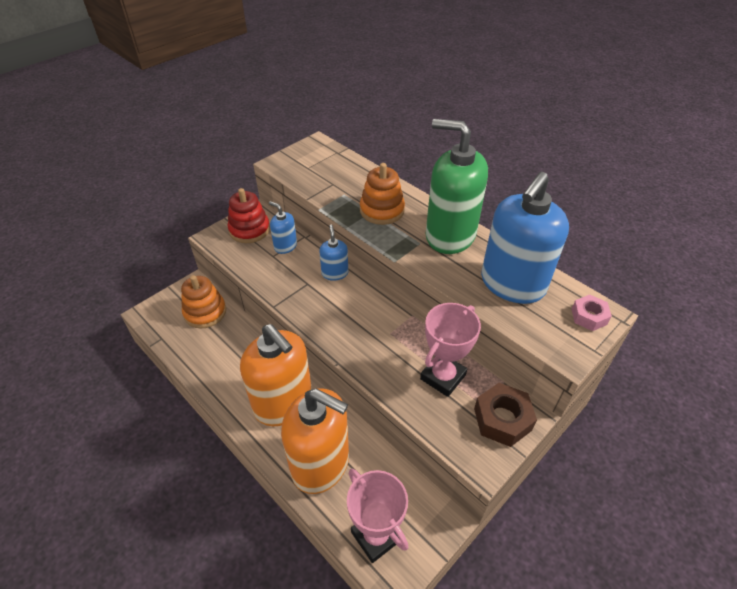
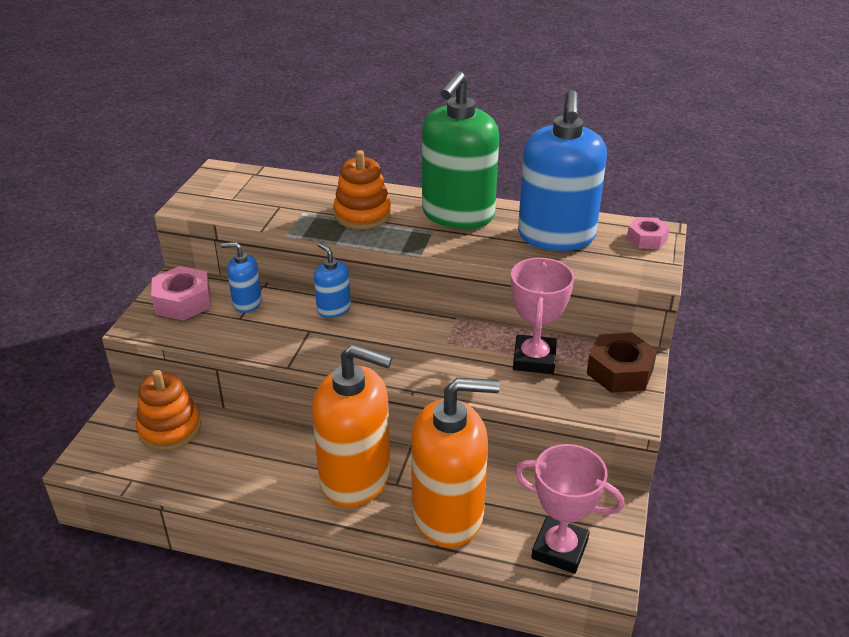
camera: 30 degrees left, 10 degrees down
(249, 230) = (183, 302): red stacking toy -> pink nut
(450, 235) = (458, 215): green soap dispenser -> green soap dispenser turned 60 degrees counterclockwise

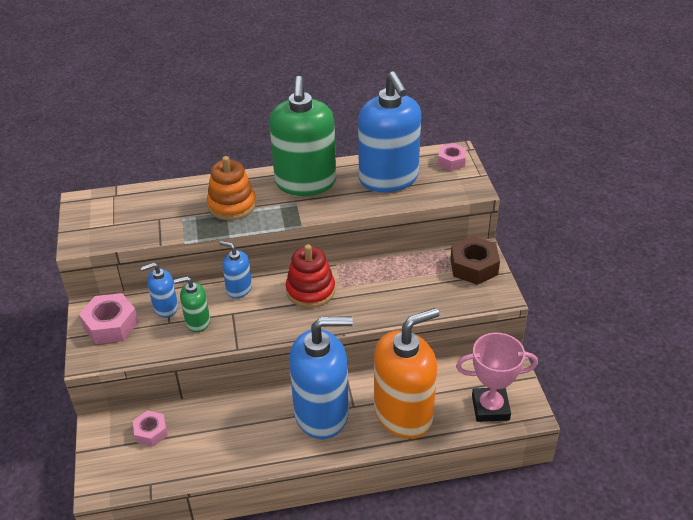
camera: 25 degrees left, 5 degrees up
(170, 428) = (151, 432): orange stacking toy -> pink nut
(268, 327) = (197, 322): none -> green soap dispenser
(355, 478) = (322, 413): orange soap dispenser -> blue soap dispenser
(408, 335) = (310, 290): none -> red stacking toy
(534, 359) = (412, 278): pink trophy -> none

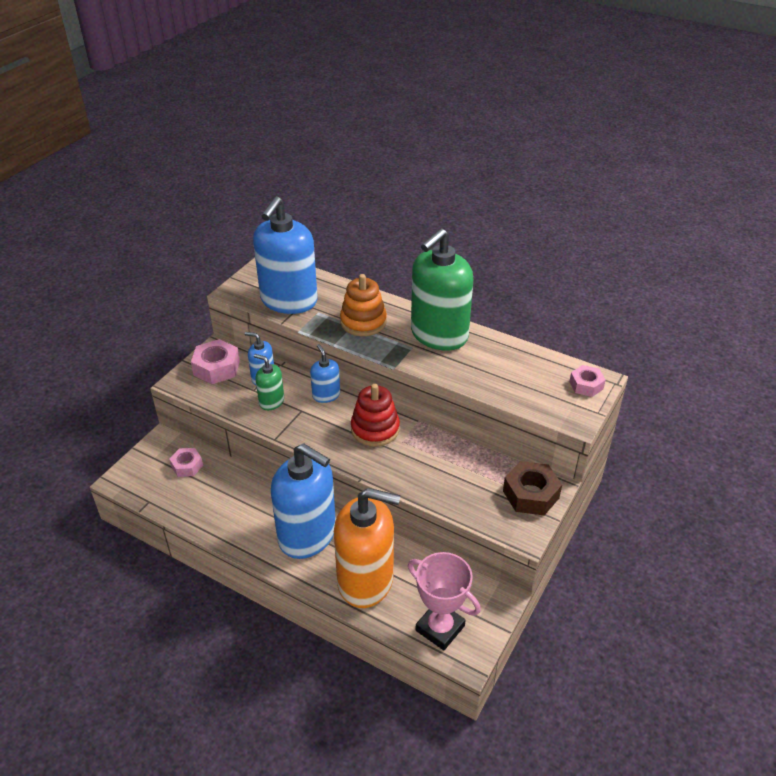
camera: 40 degrees right, 0 degrees up
(388, 178) = (511, 369): blue soap dispenser -> blue soap dispenser (289, 301)

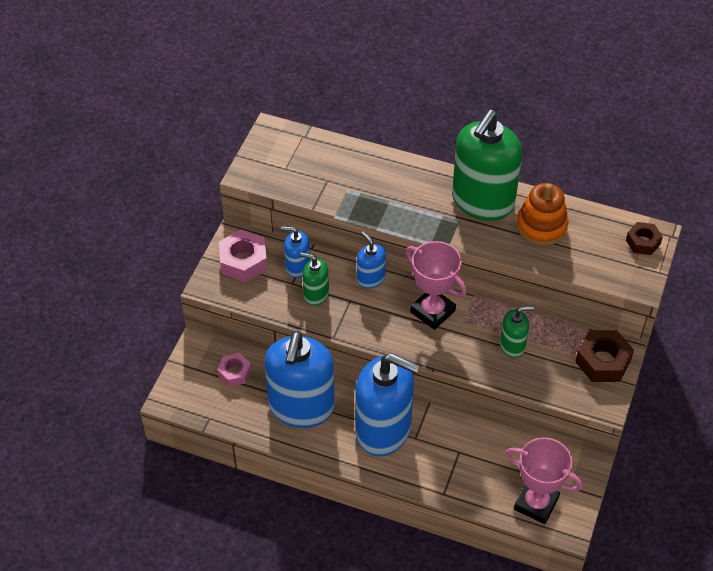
camera: 10 degrees left, 10 degrees up
(289, 301) = (312, 179): blue soap dispenser -> blue soap dispenser (301, 407)
(363, 322) = (399, 195): orange stacking toy -> orange stacking toy (541, 226)
(365, 580) = (454, 468): orange soap dispenser -> none
(375, 429) = (432, 311): red stacking toy -> pink trophy
(444, 468) = (512, 345): none -> green soap dispenser
(586, 385) = (643, 242): pink nut -> brown nut

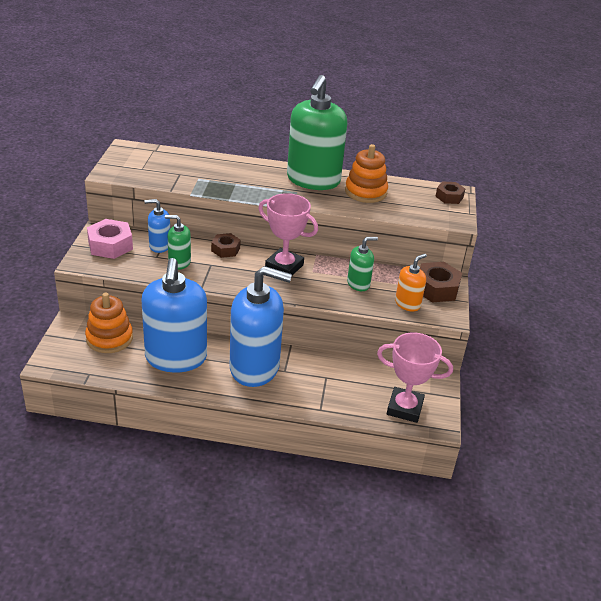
camera: 15 degrees left, 15 degrees down
(234, 373) = (109, 338): pink nut -> orange stacking toy
(370, 279) = (225, 249): blue soap dispenser -> brown nut
(562, 381) = (407, 304): none -> orange soap dispenser

